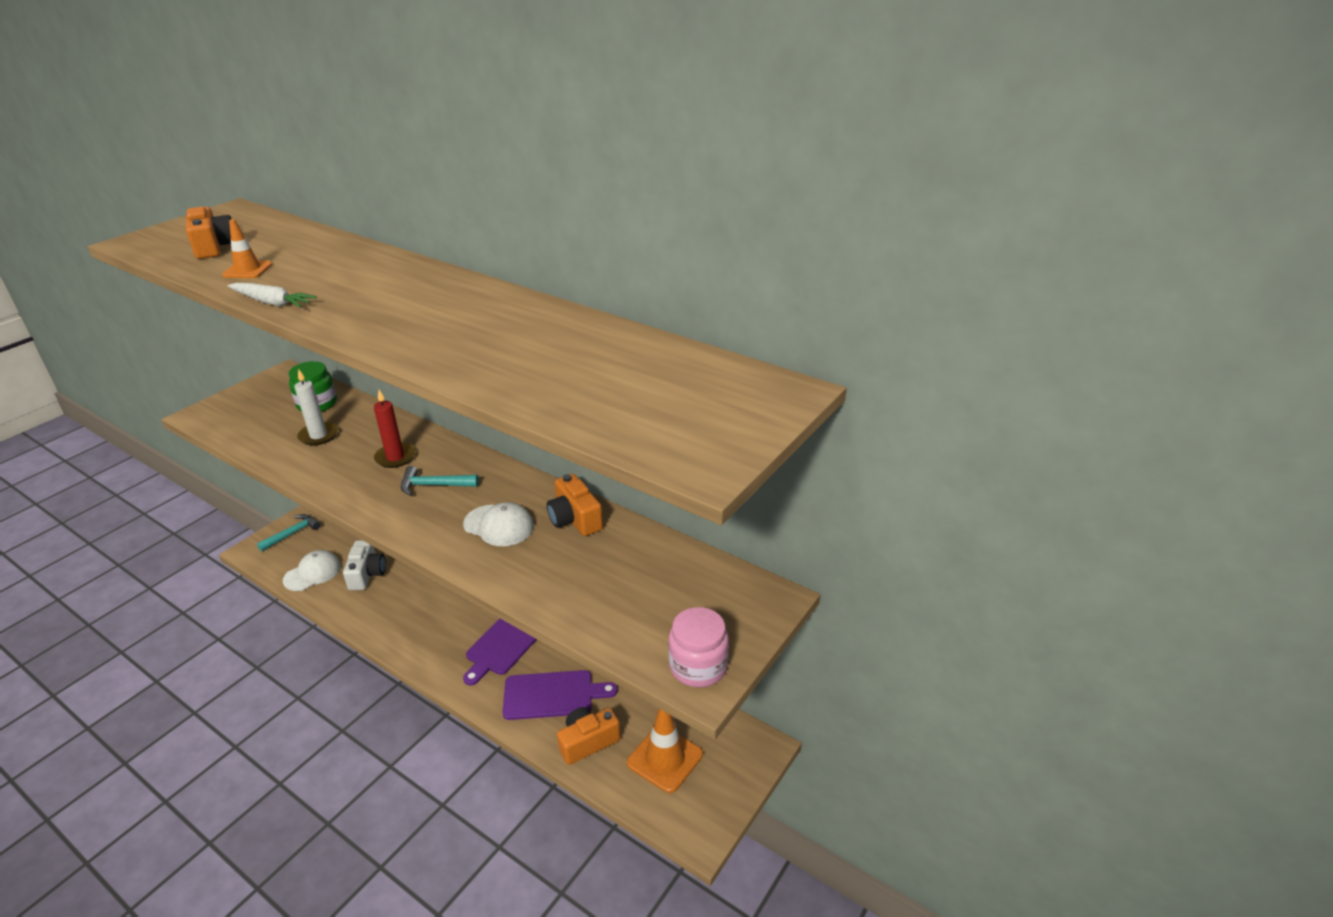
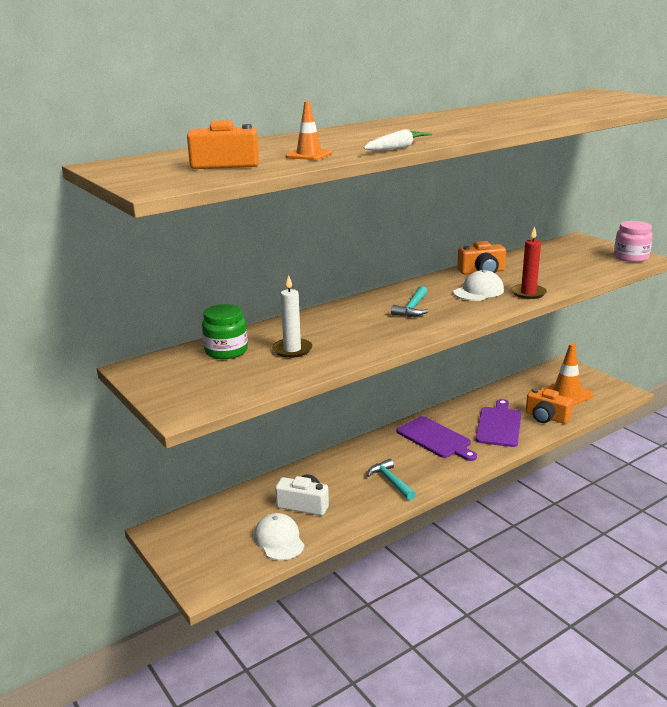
camera: 70 degrees left, 10 degrees down
(292, 533) = (195, 555): turquoise hammer -> turquoise hammer (391, 481)
(395, 457) = (359, 320): red candle -> red candle (528, 293)
(587, 742) = (546, 417): orange camera -> orange camera turned 45 degrees counterclockwise

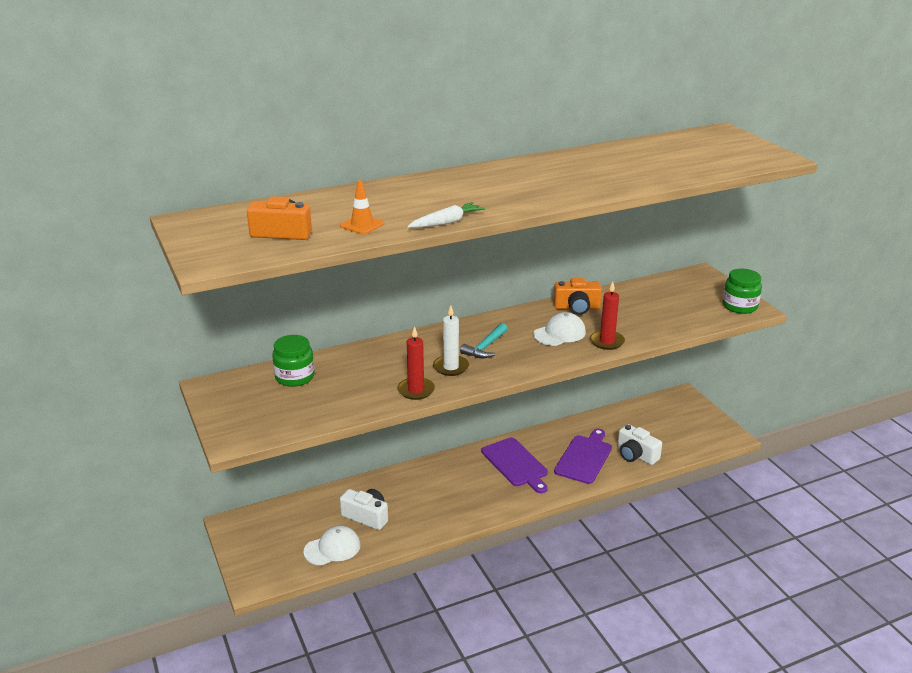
camera: 10 degrees right, 5 degrees up
(279, 540) = (332, 548): white cap -> white cap turned 75 degrees clockwise
(292, 350) = (353, 383): white candle -> white candle (451, 367)
(362, 348) = (416, 390): none -> red candle
(391, 481) = (455, 504): turquoise hammer -> none
(546, 417) = (636, 455): orange camera -> white camera
(566, 394) = (669, 430): orange traffic cone -> none
(631, 257) = (739, 306): pink jar -> green jar

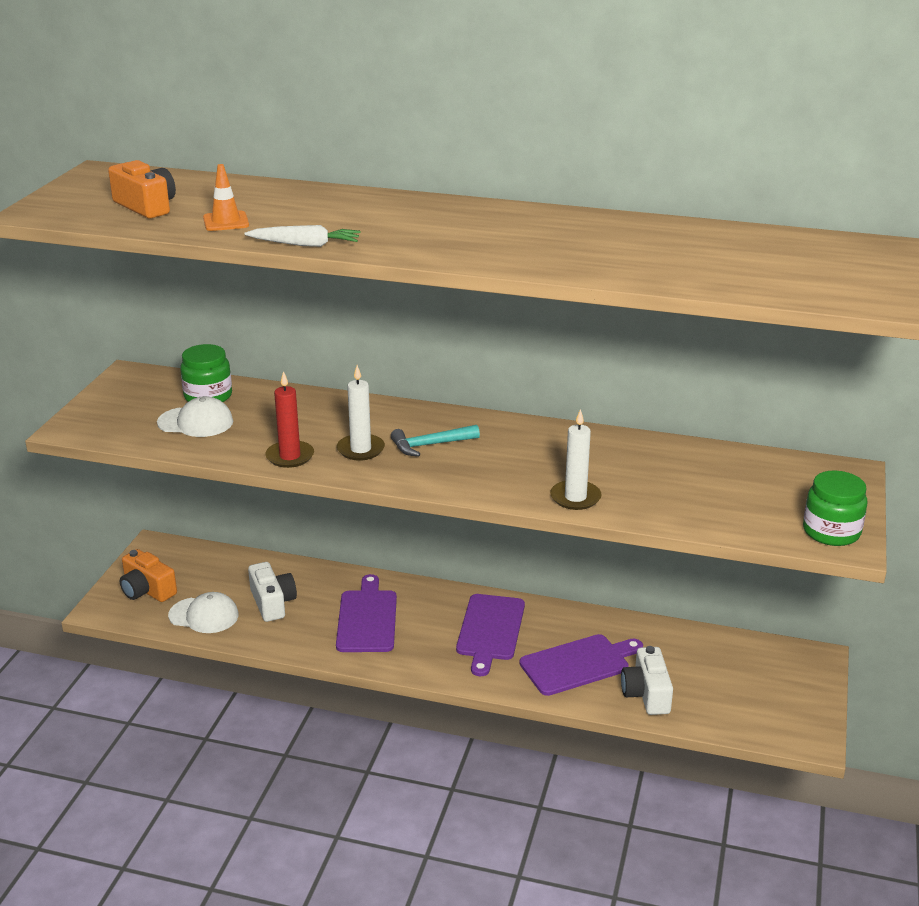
camera: 40 degrees right, 0 degrees up
(438, 494) = (367, 618): none -> purple cutting board
(559, 333) = (536, 465): white cap -> white cap (196, 422)
(577, 308) = (606, 447): orange camera -> orange camera (147, 590)
(607, 342) = (575, 497): red candle -> white candle

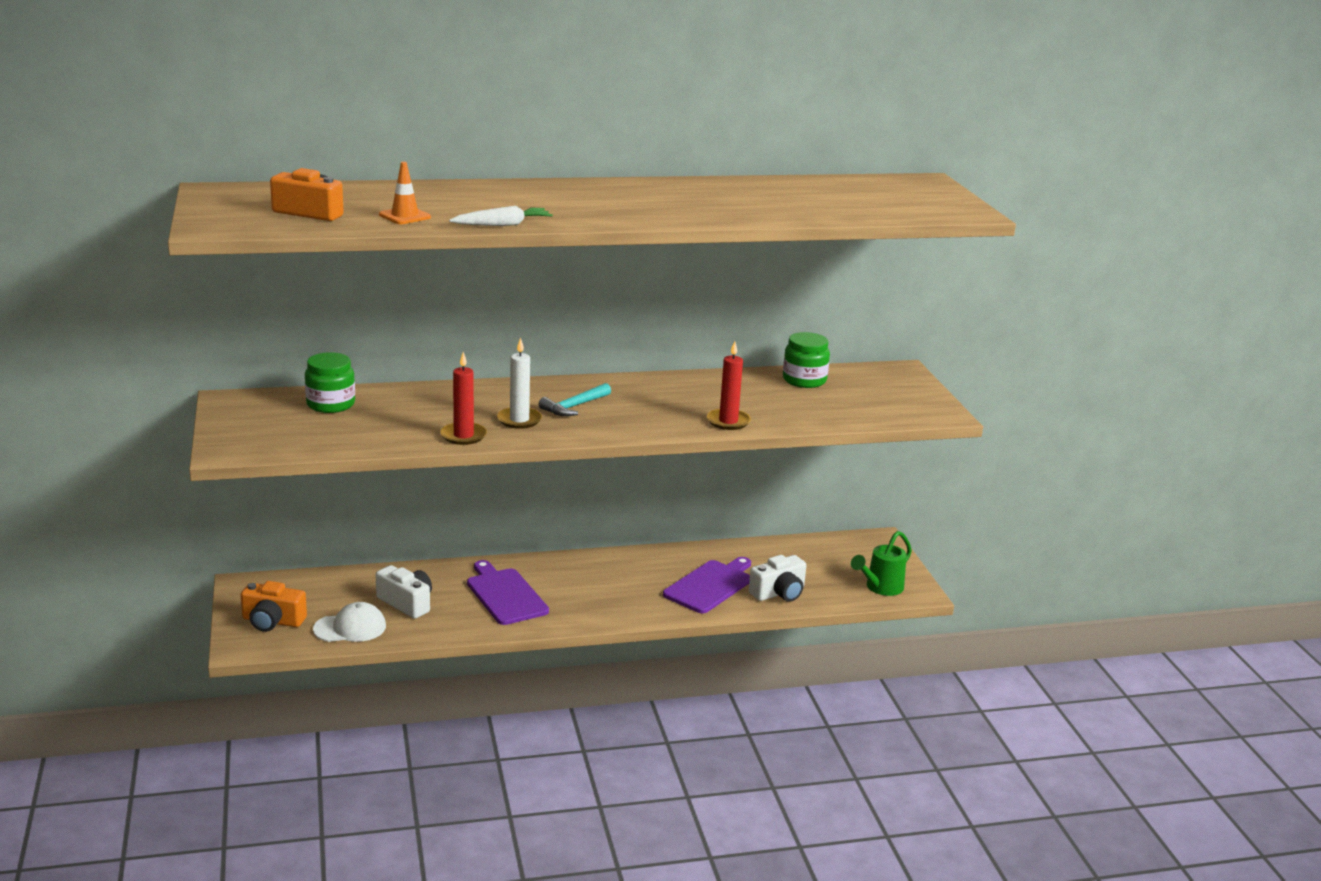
camera: 30 degrees left, 5 degrees down
(196, 422) = (344, 426): white cap -> none
(490, 630) = (618, 579): purple cutting board -> none
(575, 497) = (728, 421): white candle -> red candle
(646, 694) = (779, 593): white camera -> white camera turned 90 degrees counterclockwise
(770, 720) = (880, 588): none -> green watering can
(831, 532) = (927, 409): green jar -> green jar (804, 380)

